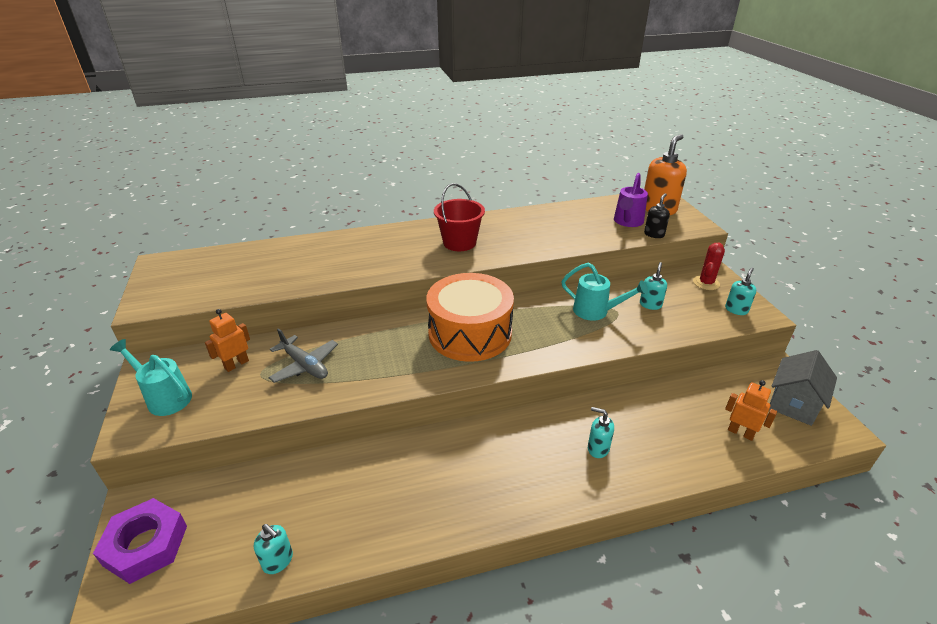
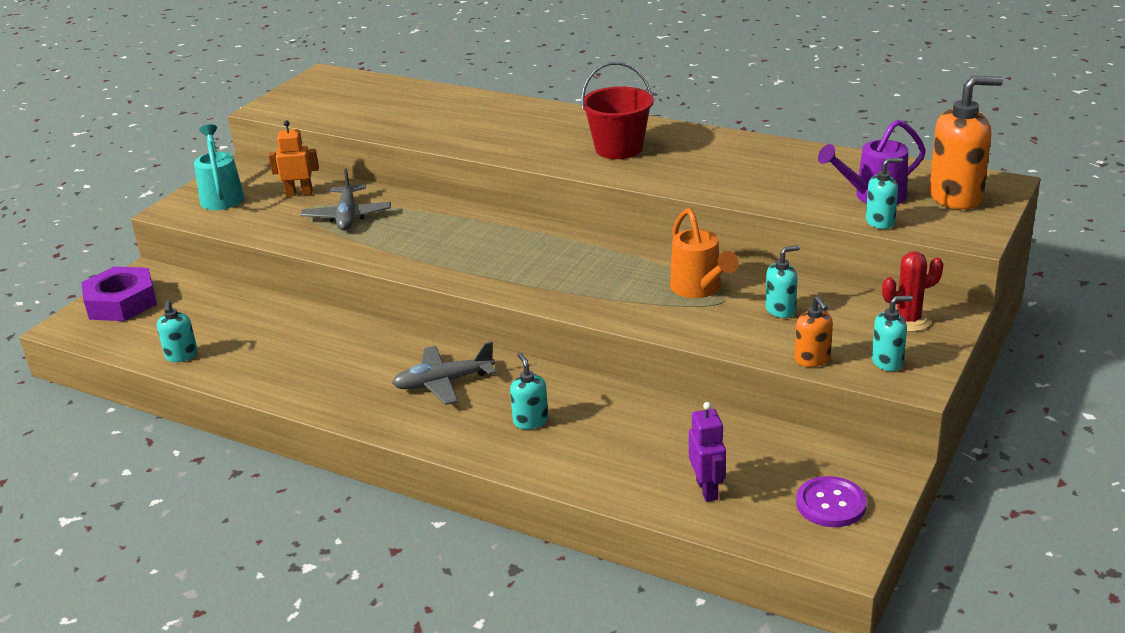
camera: 45 degrees right, 5 degrees down
(470, 333) = (528, 252): orange drum -> none
(509, 454) = (443, 383): none -> grey plane
(596, 311) = (699, 289): turquoise watering can -> orange watering can
(654, 234) = (880, 222): black soap dispenser -> turquoise soap dispenser
(709, 326) = (812, 359): none -> orange soap dispenser
(740, 432) = (707, 490): orange robot -> purple robot
(793, 403) = (831, 504): grey house -> purple button

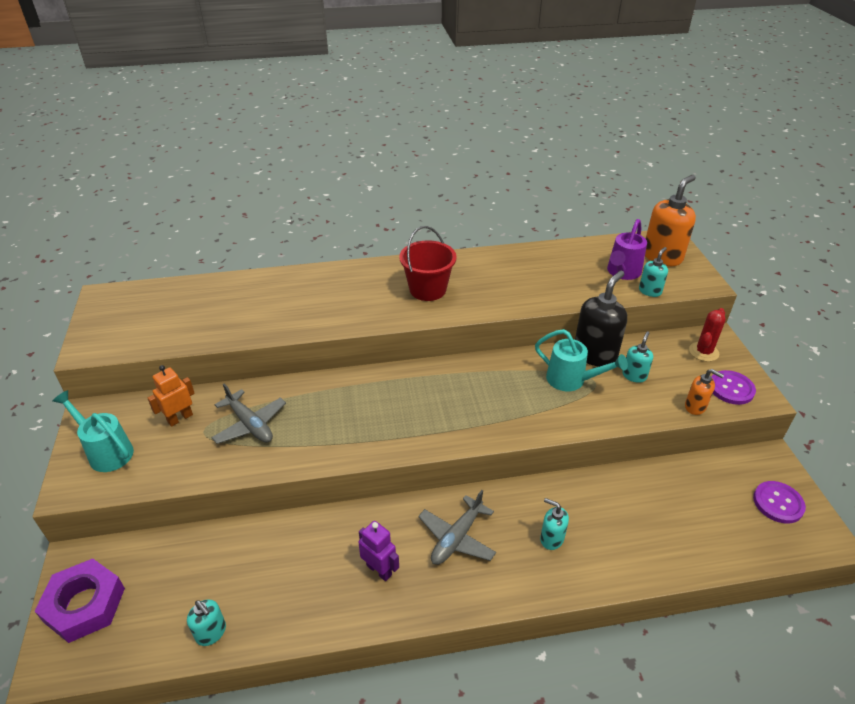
camera: 40 degrees left, 10 degrees up
(699, 289) = (571, 380): orange watering can -> turquoise watering can
(707, 490) = (711, 533): purple robot -> purple robot (379, 570)
(762, 278) = (595, 354): none -> black soap dispenser
(887, 362) = (731, 388): turquoise soap dispenser -> purple button

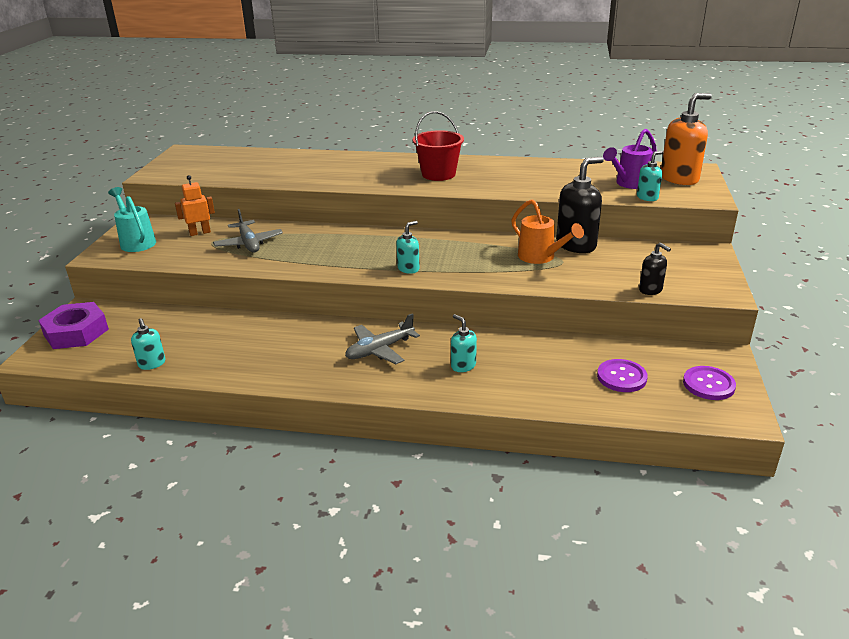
camera: 20 degrees right, 10 degrees down
(379, 570) = (302, 356): purple robot -> none
(571, 380) = (540, 257): turquoise watering can -> orange watering can
(634, 375) = (604, 263): turquoise soap dispenser -> turquoise soap dispenser (408, 269)
(695, 407) = (650, 290): orange soap dispenser -> black soap dispenser
(703, 352) = (689, 258): red cactus -> none
(731, 388) = (698, 284): purple button -> purple button (621, 377)

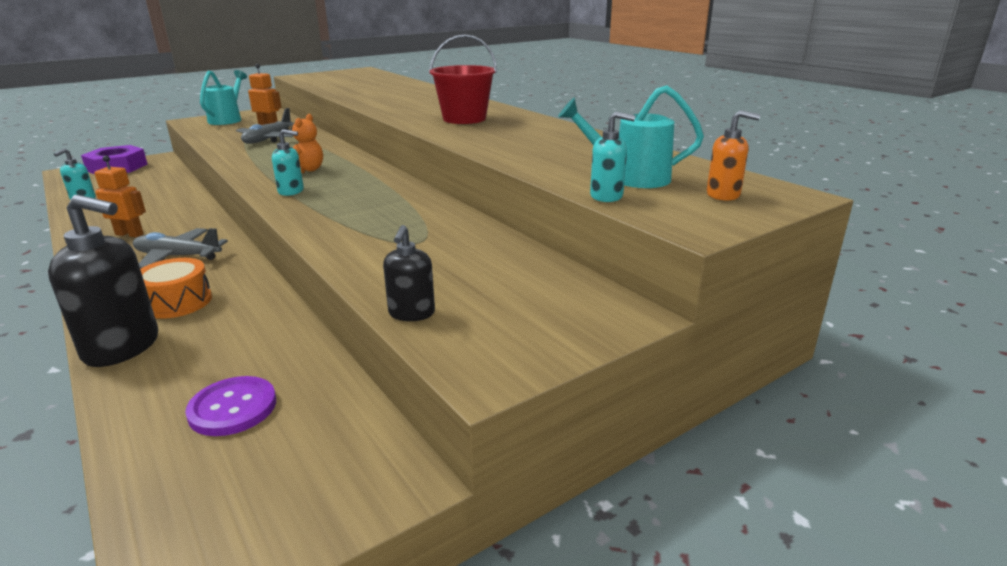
camera: 45 degrees right, 5 degrees down
(296, 359) = (129, 234): none -> orange robot
(367, 252) = (307, 170): none -> orange teddy bear
(463, 366) = (177, 302): turquoise soap dispenser -> orange drum
(540, 257) = (411, 229): orange watering can -> none
(576, 245) = (479, 235): black soap dispenser -> black soap dispenser (122, 347)
(629, 184) = (631, 178): purple watering can -> turquoise watering can
(679, 179) = (723, 195): orange soap dispenser -> orange soap dispenser, size x0.53
(708, 384) = (274, 497): purple button -> none

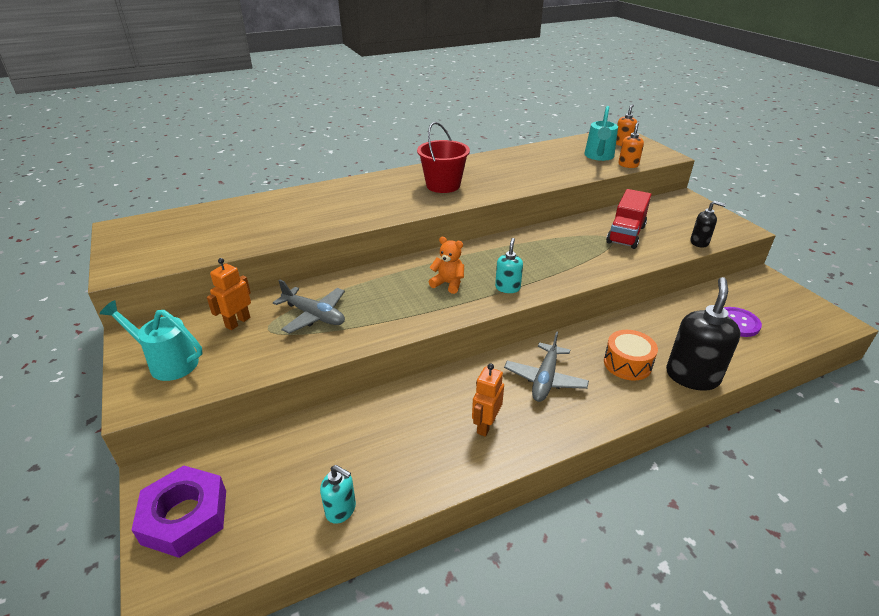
camera: 80 degrees left, 10 degrees up
(433, 252) = (626, 234): none -> red truck
(607, 196) = (628, 165): turquoise soap dispenser -> orange soap dispenser

